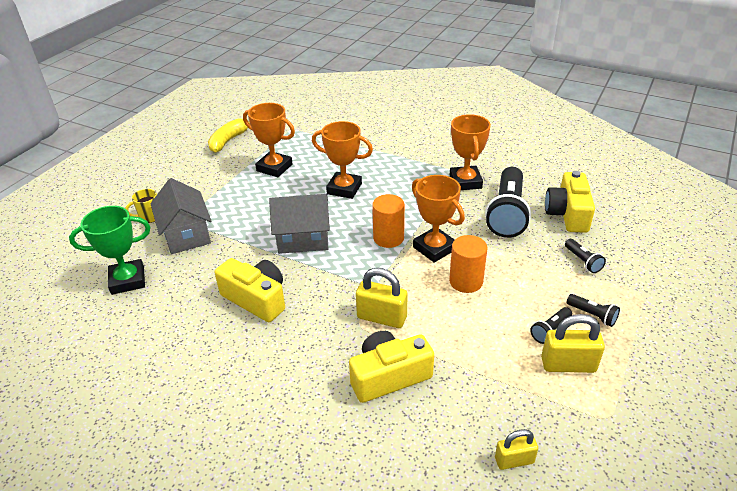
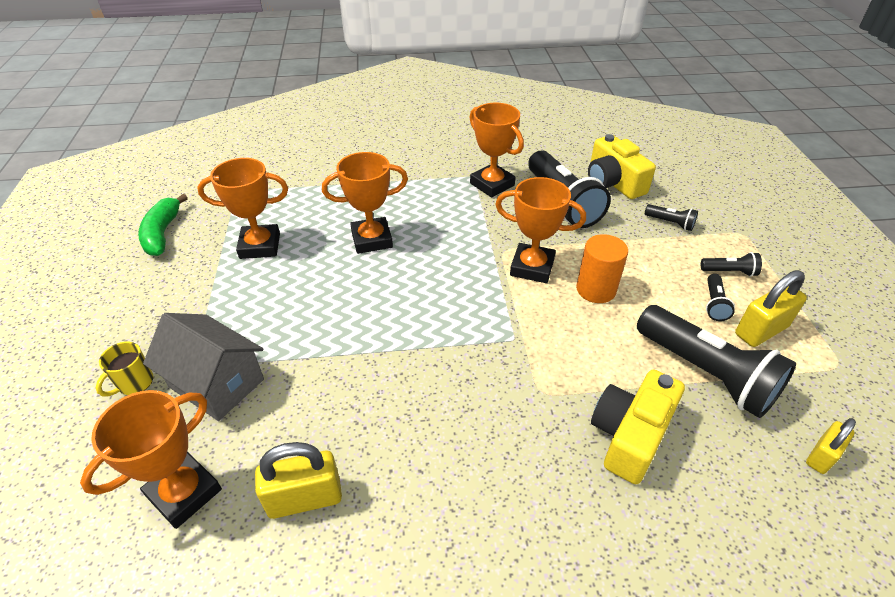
camera: 35 degrees left, 5 degrees up
(128, 280) = (184, 493): green trophy -> orange trophy
(229, 140) = (162, 233): yellow banana -> green banana
(256, 299) = (395, 423): yellow camera -> none
(303, 239) = (380, 319): grey house -> none
(382, 317) = (557, 371): yellow padlock -> yellow padlock (305, 498)
(388, 238) = (475, 276): orange cylinder -> none
(487, 369) = (705, 373): none -> black flashlight

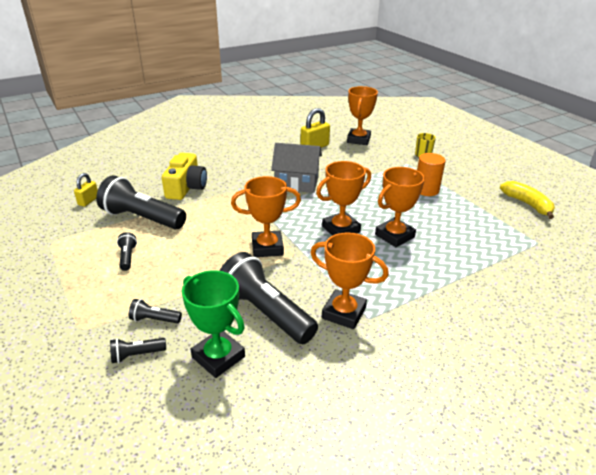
camera: 155 degrees right, 10 degrees down
(162, 233) = (527, 204): green banana -> yellow banana
(216, 383) = (389, 162): grey house -> grey house (297, 183)
(260, 246) = (459, 213): orange trophy -> orange trophy (341, 229)
(596, 289) = (216, 245): orange cylinder -> orange cylinder (426, 190)
(613, 182) = (218, 357): yellow camera -> green trophy
(729, 272) = (108, 285): black flashlight -> black flashlight (137, 355)
(761, 330) = (98, 248): yellow padlock -> none

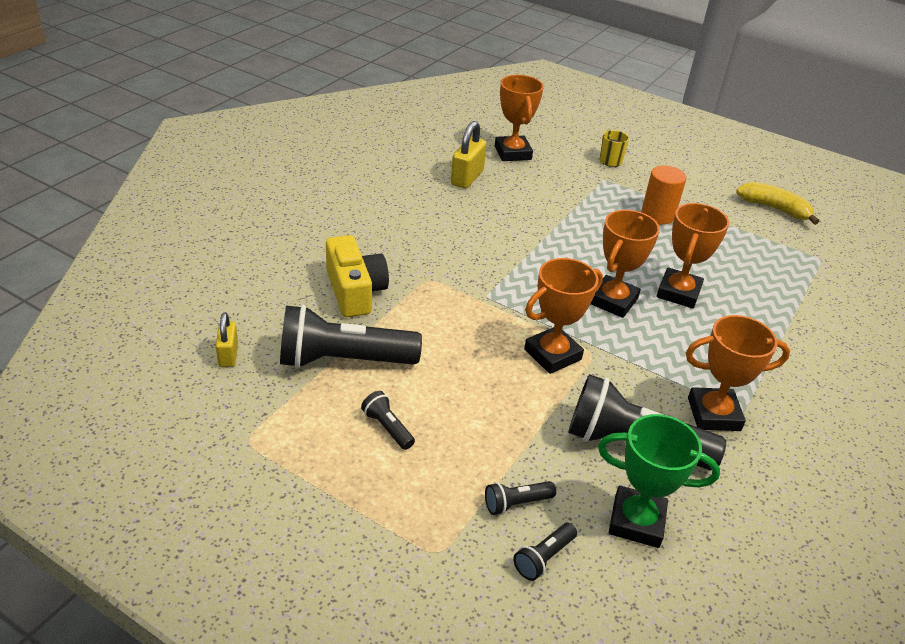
camera: 30 degrees left, 5 degrees up
(297, 183) = (498, 244): grey house -> none

